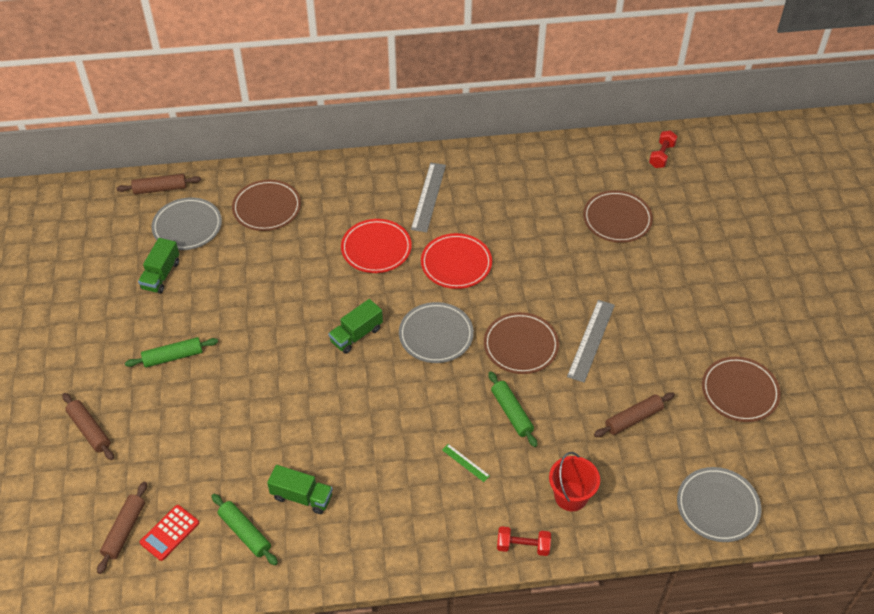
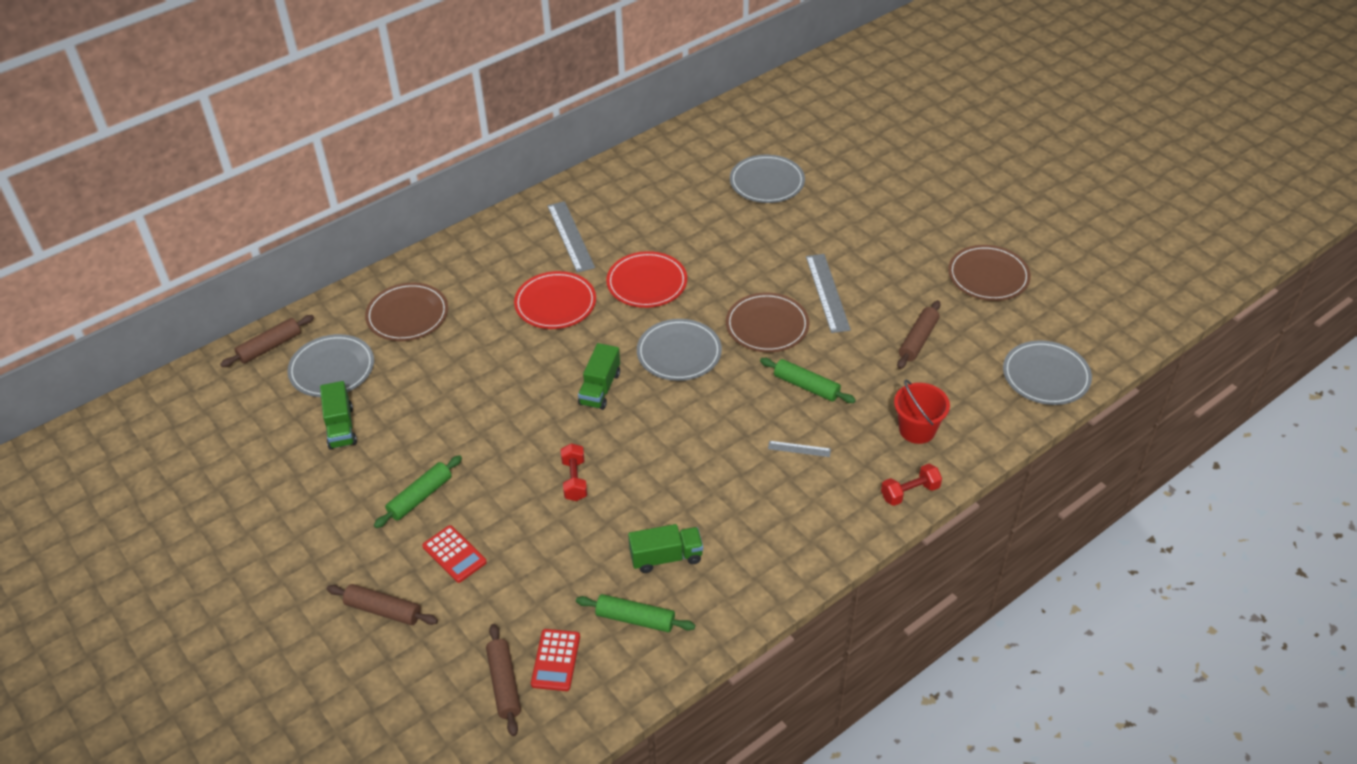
camera: 30 degrees left, 5 degrees down
(163, 413) = (454, 554): none -> red calculator
(465, 462) = (799, 449): green ruler -> grey ruler
(617, 219) = (767, 182): brown plate -> grey plate
(661, 155) = (763, 114): red dumbbell -> red dumbbell (574, 480)

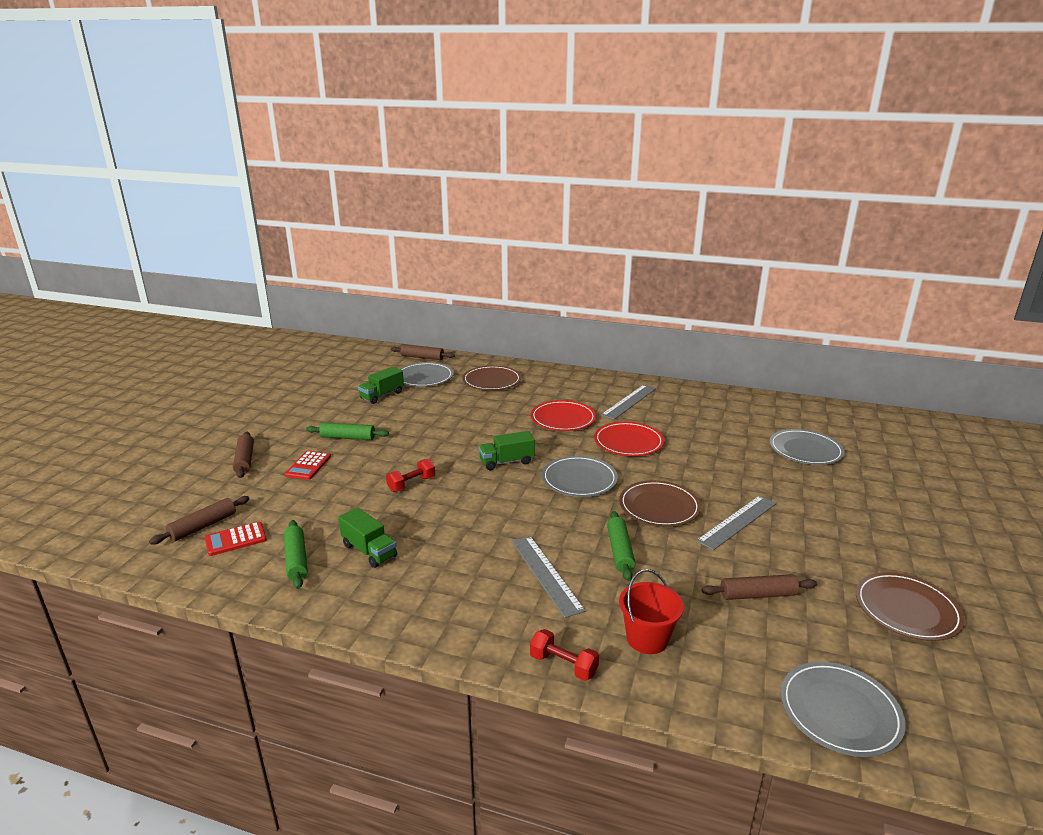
camera: 55 degrees right, 20 degrees down
(799, 449) = (546, 574): grey ruler -> grey ruler, size x2.00

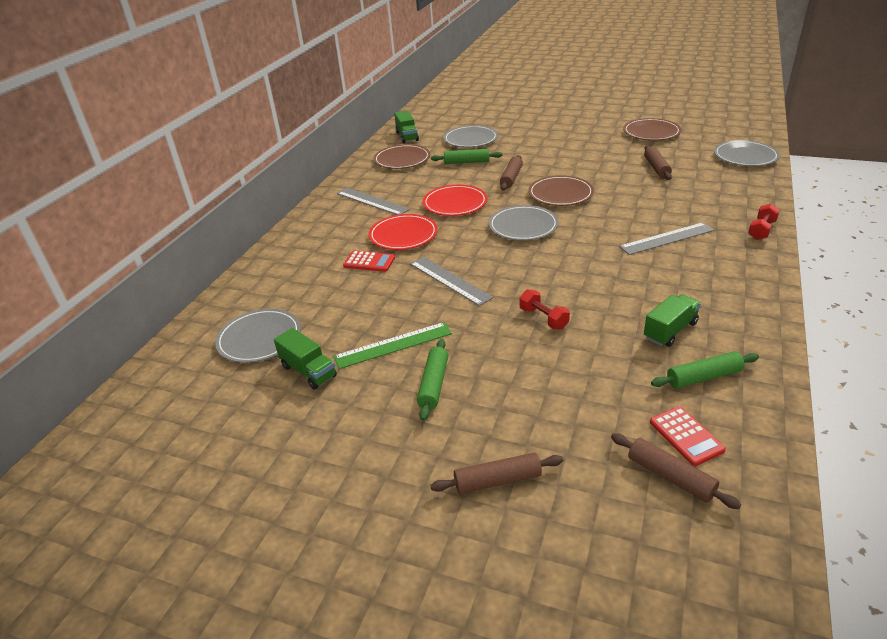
camera: 85 degrees left, 10 degrees up
(308, 466) = (510, 408): red calculator -> red calculator (369, 262)
(399, 421) = (393, 345): none -> green ruler
(422, 357) = (184, 348): brown rolling pin -> brown rolling pin (511, 178)
(492, 381) = (292, 283): brown plate -> brown plate (402, 159)
(507, 462) = (493, 263): green truck -> green truck (407, 136)
(620, 551) = (625, 210): green rolling pin -> green rolling pin (466, 162)
(647, 638) = (718, 203): red bucket -> none
(737, 522) = (574, 168): grey ruler -> grey ruler (449, 280)

